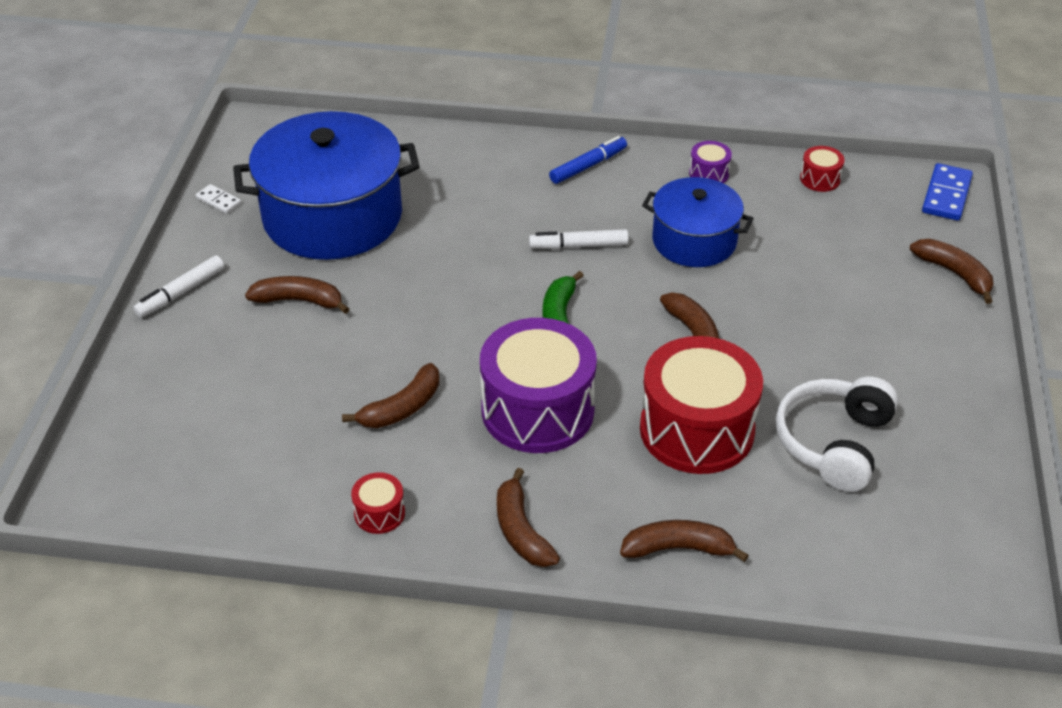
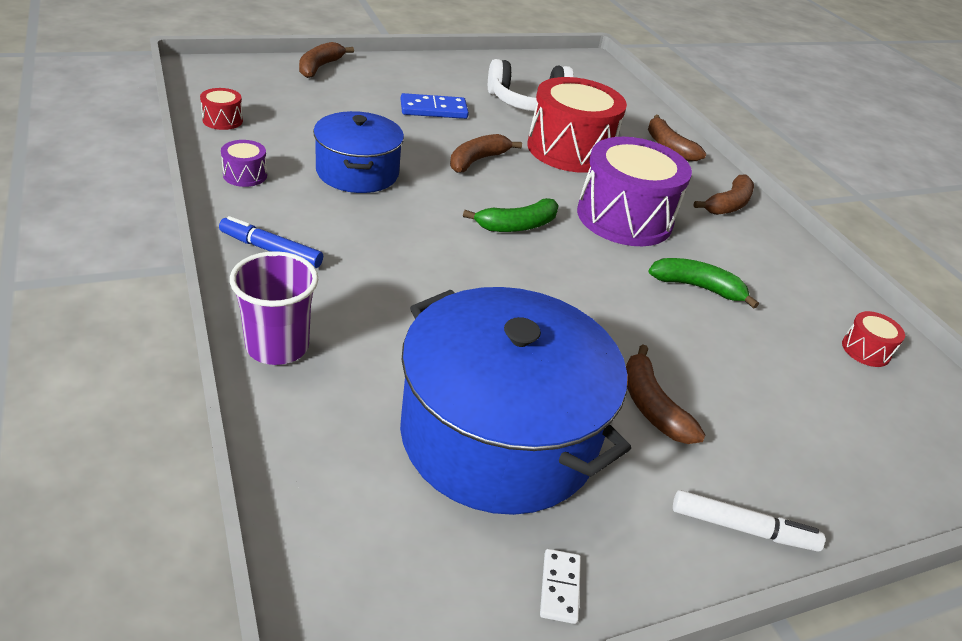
camera: 125 degrees left, 5 degrees down
(379, 513) = (794, 269): red drum -> red drum (865, 350)
(402, 408) = (697, 287): brown banana -> green banana
(475, 147) = (277, 346): none -> purple cup
(578, 246) = (411, 233): white marker -> none
(946, 195) = (217, 69): blue domino -> blue domino (433, 109)

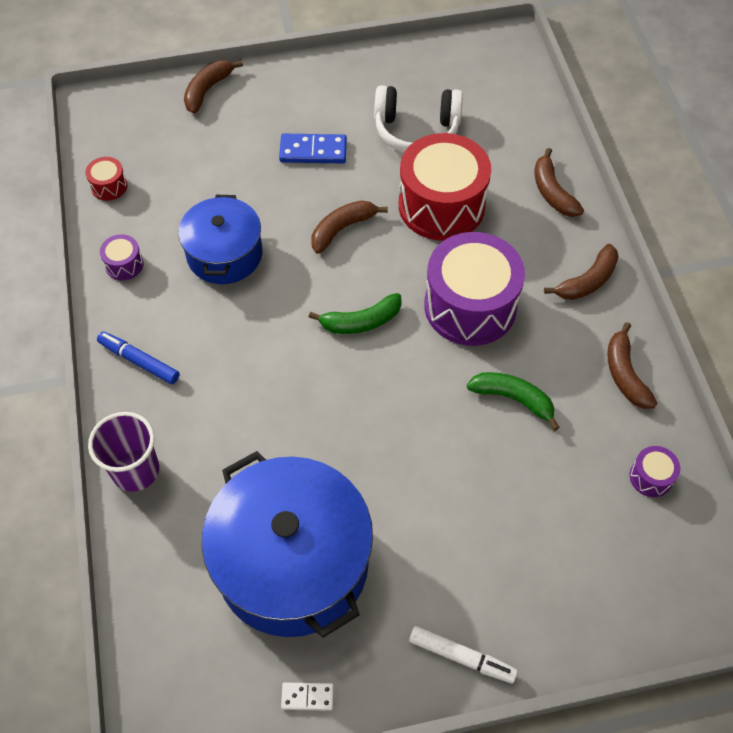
camera: 15 degrees right, 20 degrees up
(559, 587) = (307, 697): white domino -> white domino turned 75 degrees clockwise
(652, 406) = (426, 537): brown banana -> brown banana (625, 374)
(865, 350) = (651, 477): red drum -> purple drum

